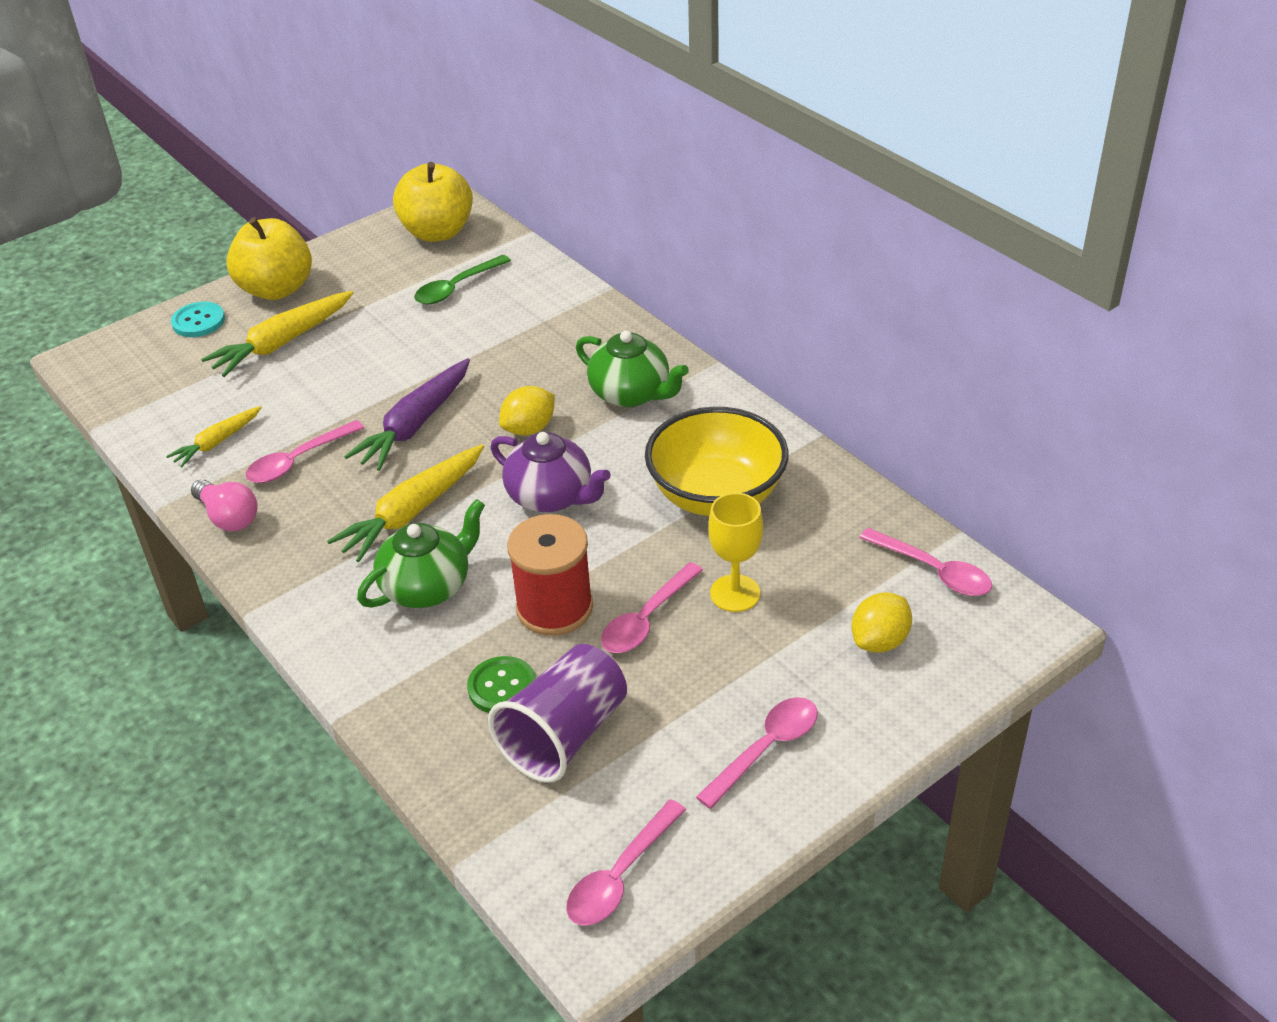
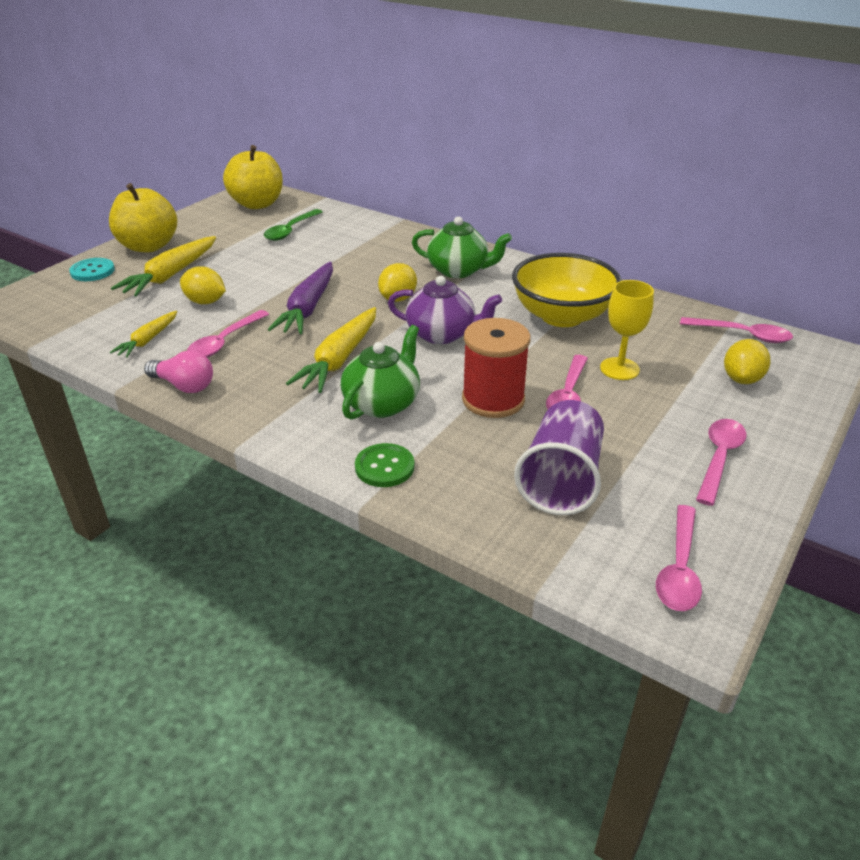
camera: 20 degrees left, 5 degrees down
(303, 393) = (205, 302): none -> yellow lemon
(502, 687) = (488, 457): green button -> green button (384, 467)

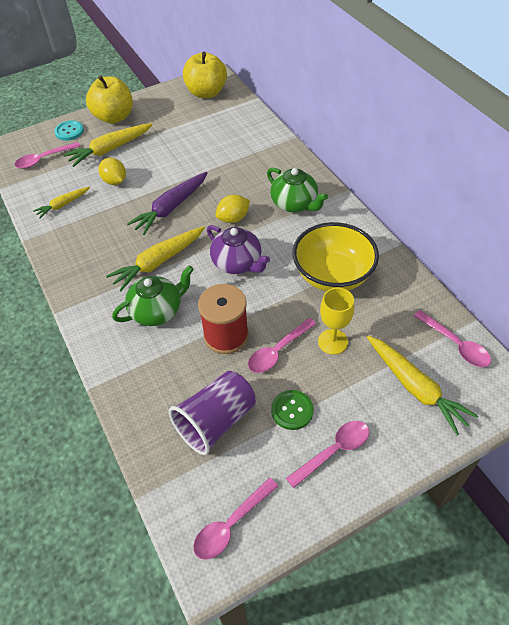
camera: 30 degrees right, 15 degrees up
(184, 385) = (59, 251): pink light bulb -> none
(224, 342) = (103, 222): pink spoon -> pink spoon (44, 159)
(290, 230) = (210, 127): green spoon -> none
(384, 467) = (122, 364): green button -> green button (292, 410)
(741, 379) = (415, 387): yellow lemon -> yellow carrot

